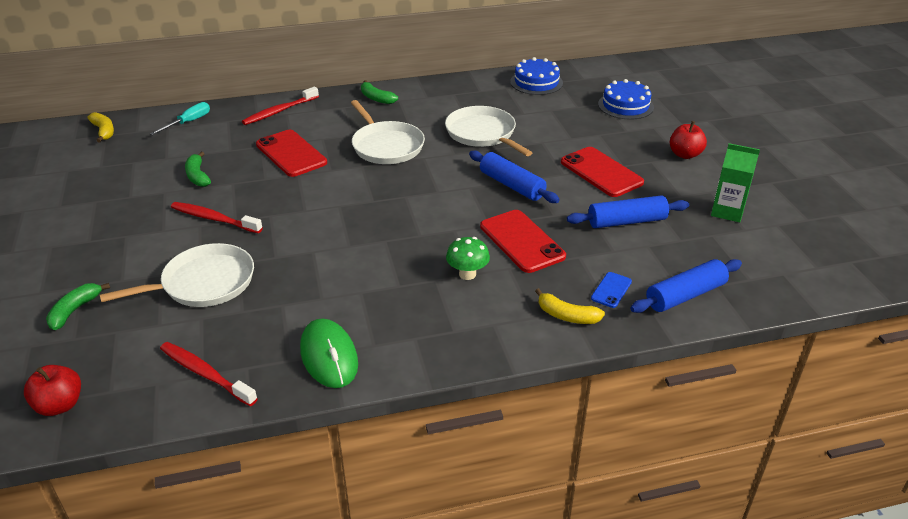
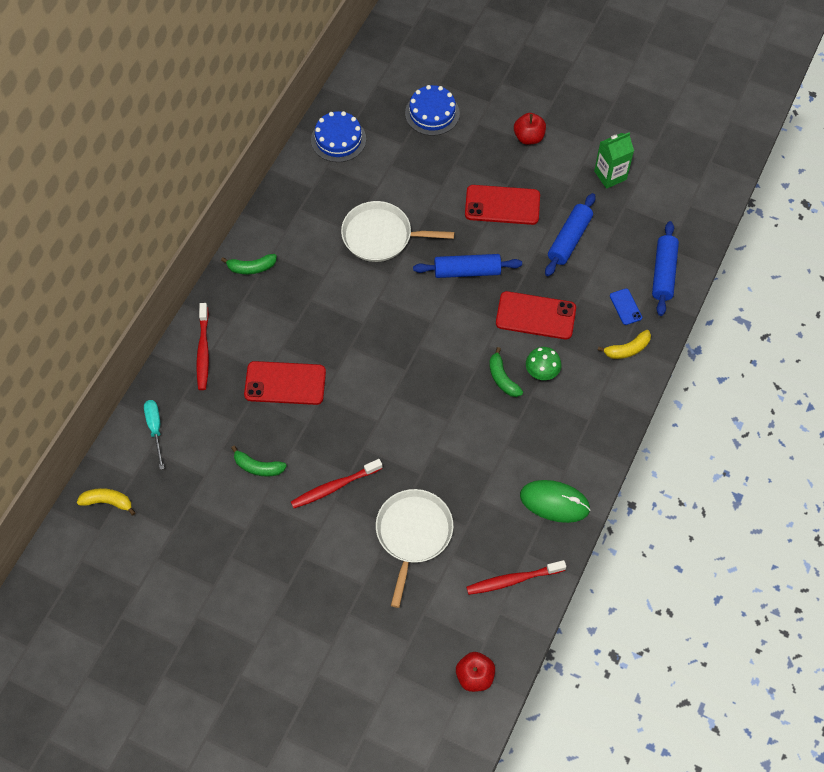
camera: 50 degrees left, 25 degrees up
(75, 310) = (376, 629): green banana -> green banana (502, 378)
(386, 146) = (336, 311): white pan -> none

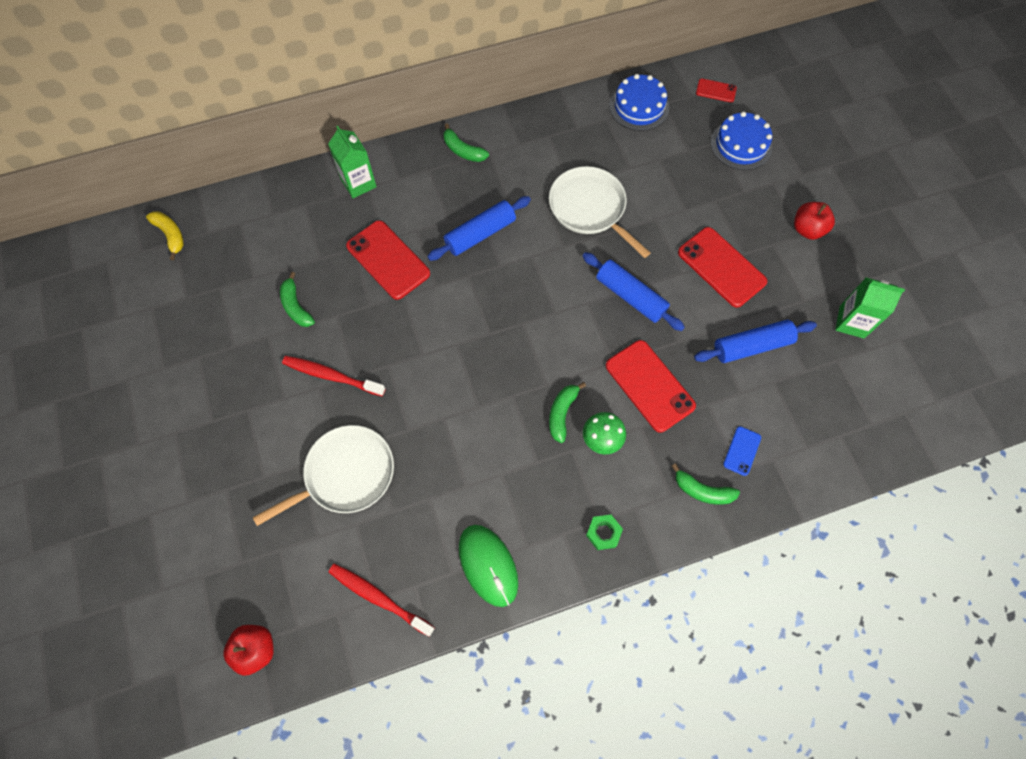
camera: 45 degrees right, 5 degrees up
(155, 429) = (261, 211): turquoise screwdriver -> none
(203, 351) = (358, 183): red toothbrush -> green carton
(377, 87) = (716, 91): none -> red phone
(598, 423) = (603, 533): none -> green nut
(627, 349) = (702, 490): yellow banana -> green banana
(663, 273) = (812, 453): blue rolling pin -> blue rolling pin (480, 234)

